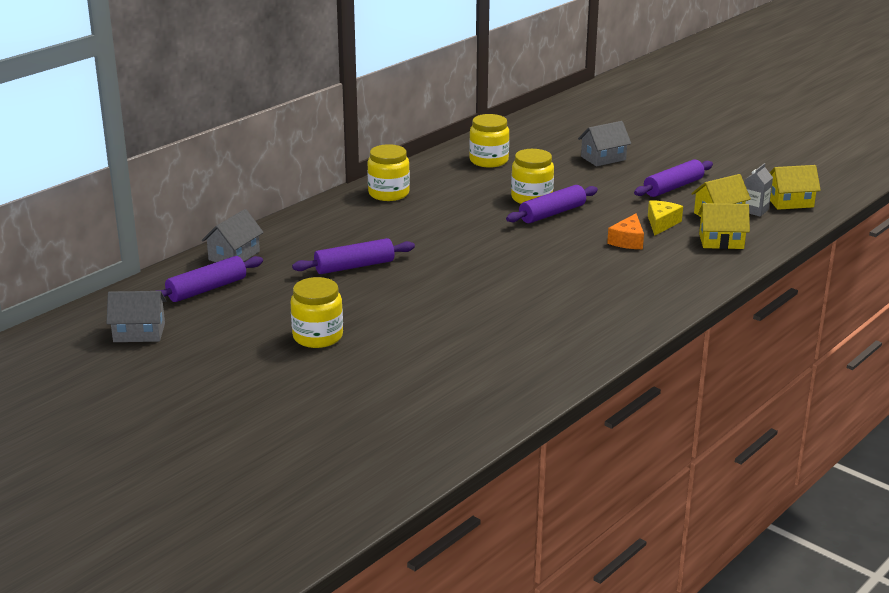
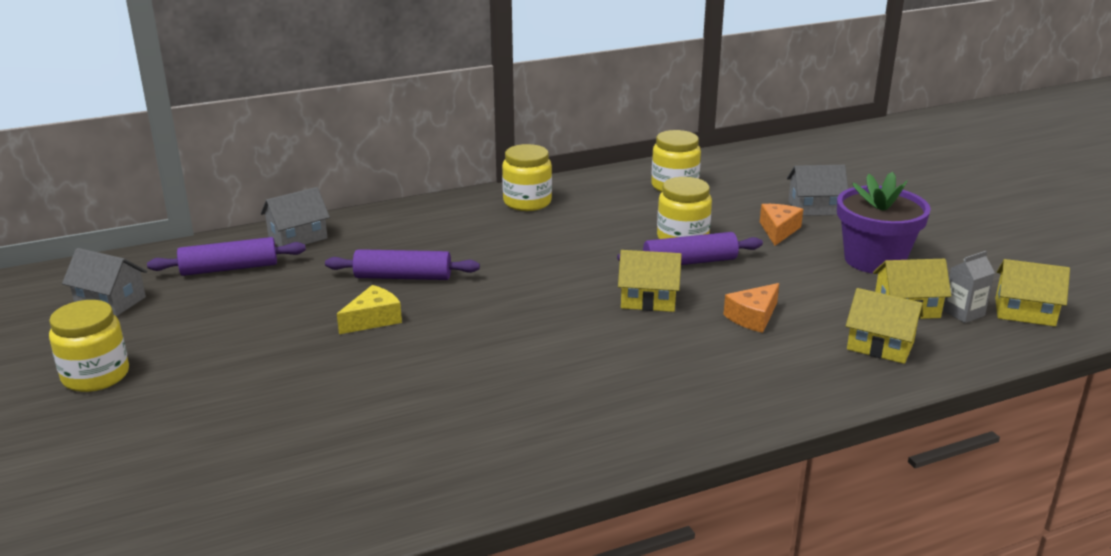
camera: 25 degrees right, 0 degrees up
(318, 336) = (272, 352): yellow jar -> yellow jar (96, 376)
(548, 244) = (648, 300): none -> yellow house
(593, 179) = (778, 230): none -> orange cheese
(661, 223) = (817, 303): yellow cheese -> yellow cheese (373, 319)
(673, 187) = (874, 260): purple rolling pin -> purple flower pot

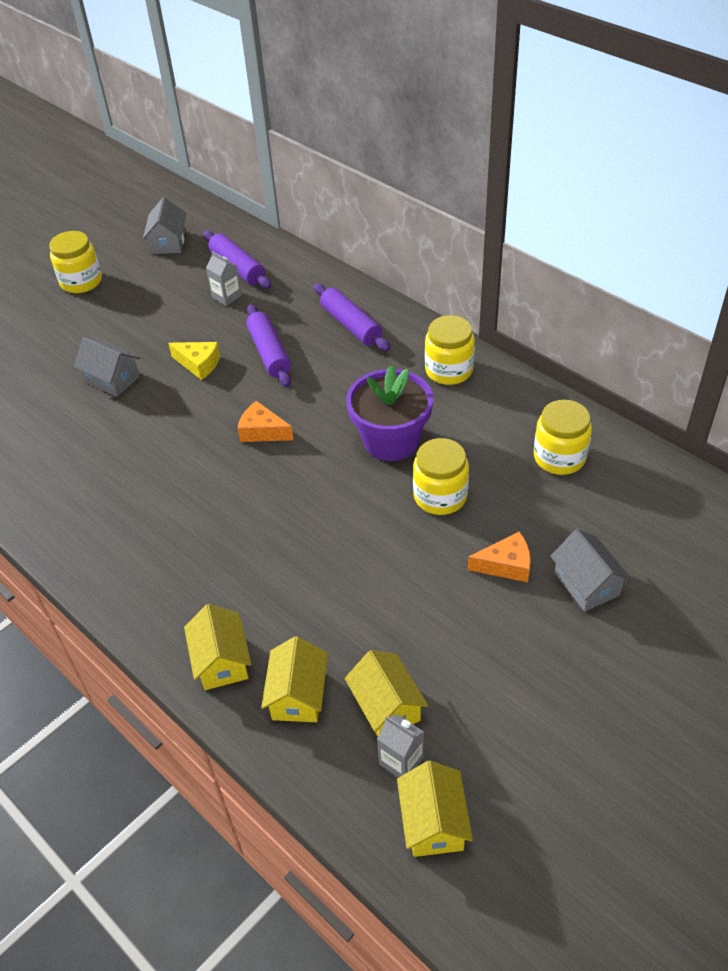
camera: 70 degrees right, 20 degrees up
(273, 283) = (227, 296): none -> grey carton
(298, 237) = (302, 276): grey house -> grey house (112, 379)
(648, 300) = (305, 506): yellow house -> yellow house (221, 661)
(689, 262) = (393, 514): purple rolling pin -> purple rolling pin (351, 325)
(753, 317) = (308, 586): orange cheese -> orange cheese (262, 431)
(874, 260) = (484, 661): purple flower pot -> purple flower pot (391, 440)

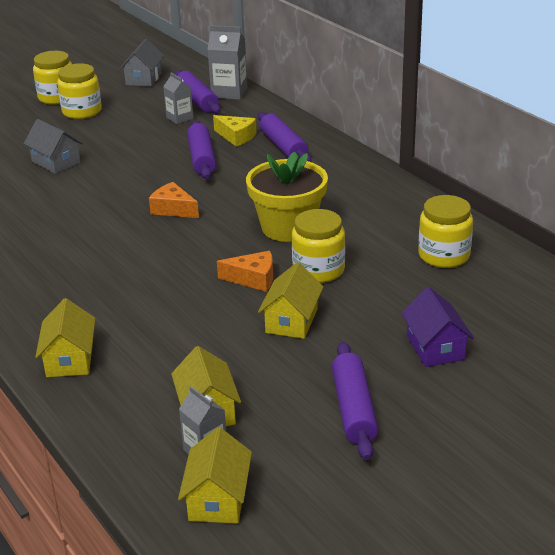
camera: 10 degrees right, 15 degrees down
(199, 364) = (136, 160): yellow cheese -> yellow cheese (236, 137)
(268, 252) = (229, 92): none -> grey carton
(298, 695) = (129, 391): yellow house -> yellow house (291, 321)
(391, 440) = (288, 227): purple flower pot -> yellow flower pot
(449, 370) = (362, 185): yellow jar -> yellow jar (82, 111)
(506, 565) = (362, 325): orange cheese -> orange cheese (253, 279)
(531, 679) = (354, 409): none -> purple rolling pin
(586, 584) = (435, 347): grey house -> purple house

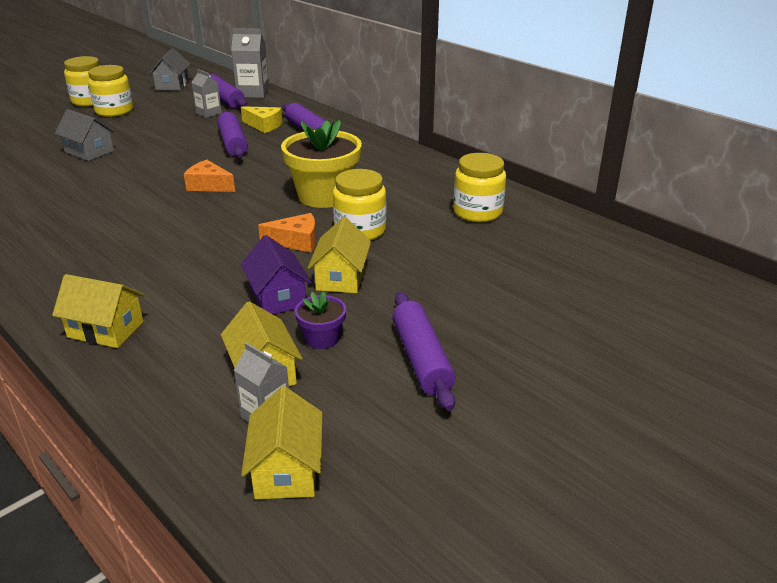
camera: 10 degrees left, 0 degrees up
(70, 359) = (106, 329): yellow house -> yellow house turned 60 degrees counterclockwise
(264, 382) = (322, 338): none -> purple flower pot
(435, 347) = (490, 293): purple house -> purple house (277, 297)

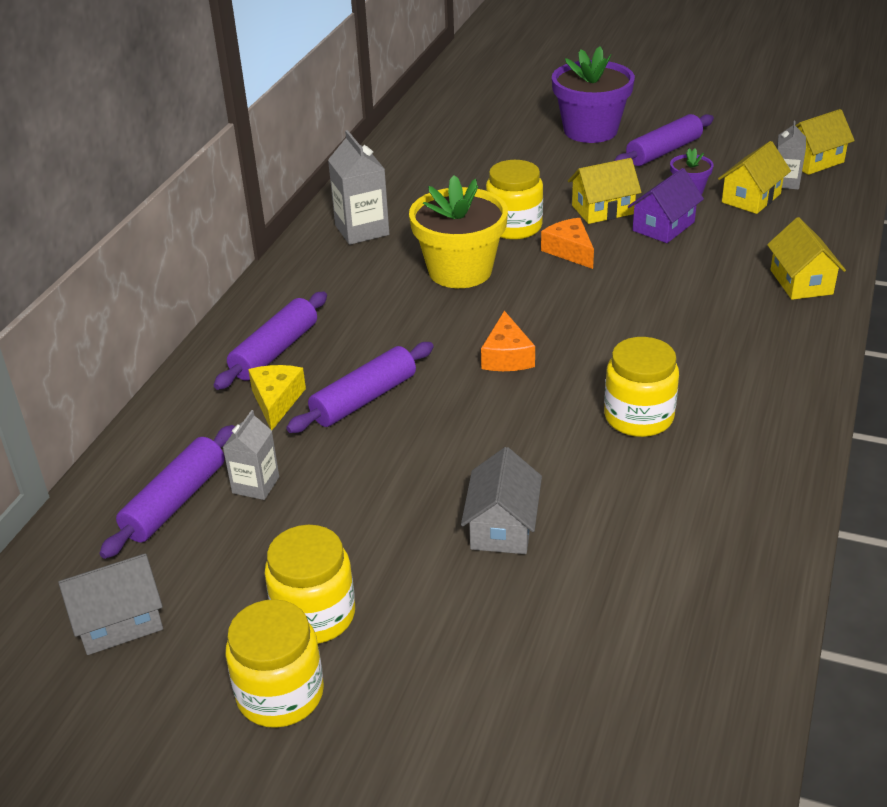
camera: 115 degrees left, 5 degrees up
(253, 93) = (122, 483): grey carton -> grey carton (362, 230)
(477, 212) = (418, 182): yellow jar -> yellow jar (638, 417)
(515, 329) = (590, 130): none -> purple flower pot

